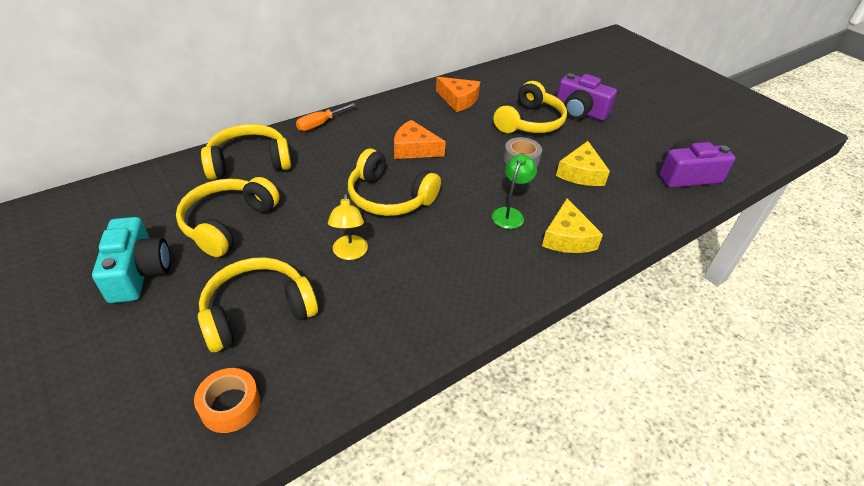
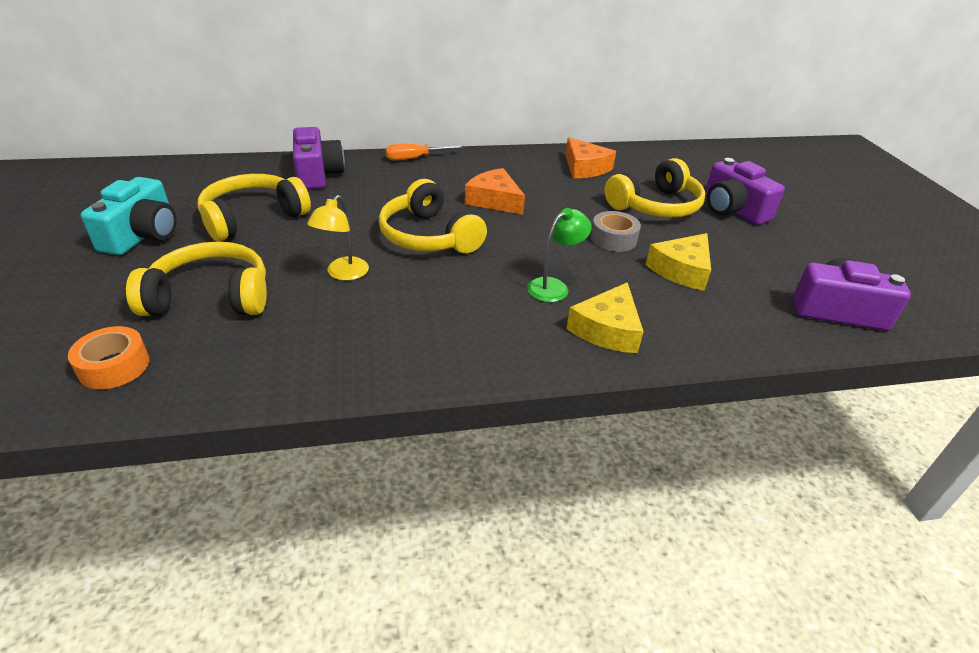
camera: 25 degrees right, 5 degrees down
(249, 162) = (317, 174): yellow headphones -> purple camera

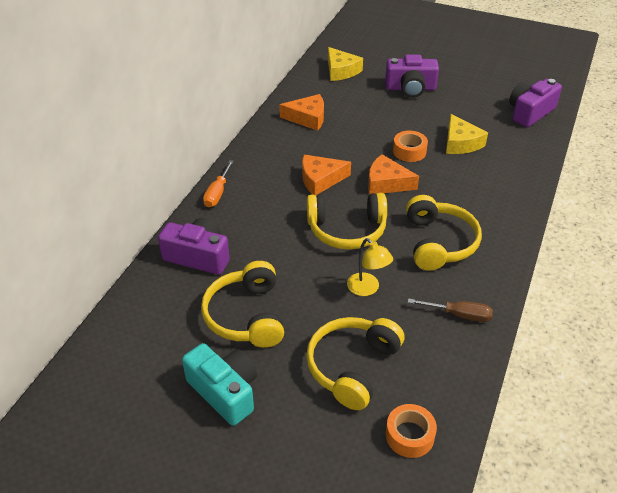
camera: 55 degrees left, 5 degrees up
(345, 352) = (459, 315): none -> brown screwdriver
(536, 239) = (386, 183): none -> orange cheese
(554, 286) = (445, 200): green lamp -> none
(607, 329) = (499, 199): yellow cheese -> yellow cheese (341, 71)
(613, 239) = (409, 151): grey tape -> orange tape
(656, 206) = (383, 115): yellow headphones -> yellow headphones (439, 243)

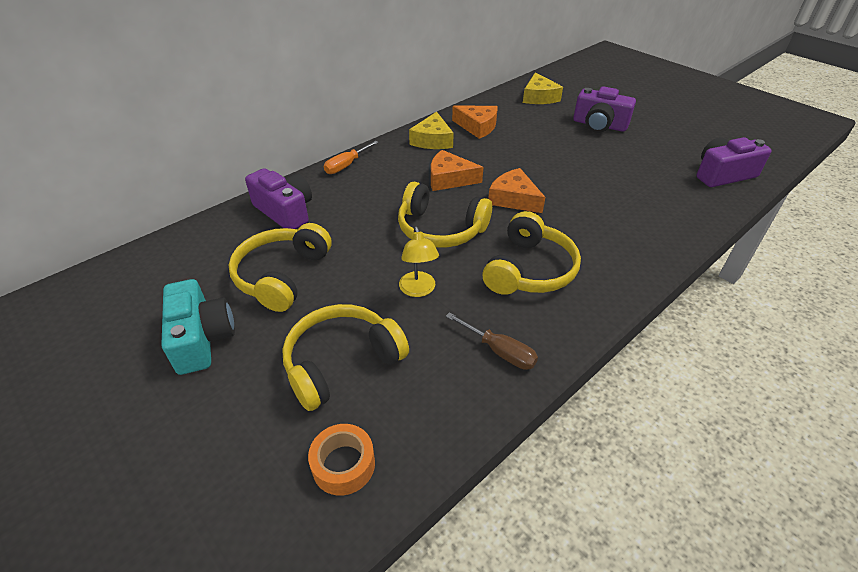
camera: 25 degrees right, 0 degrees up
(409, 151) = (558, 177): orange tape -> none
(460, 143) = (621, 183): yellow cheese -> yellow cheese (432, 140)

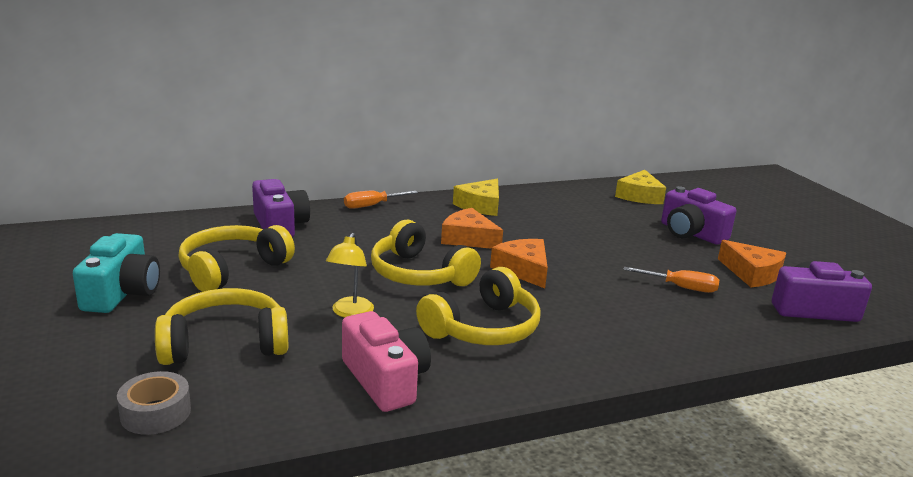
camera: 20 degrees right, 20 degrees down
(343, 464) = (156, 413): orange tape -> grey tape
(477, 126) = (542, 205): orange cheese -> orange cheese (752, 273)
(499, 351) = (385, 380): brown screwdriver -> pink camera
(630, 181) = (680, 287): none -> orange screwdriver

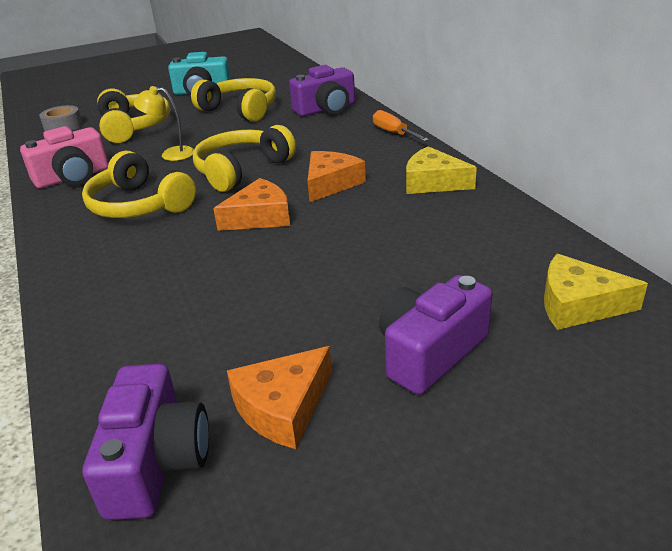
camera: 90 degrees right, 10 degrees up
(680, 287) = (226, 325): orange screwdriver -> none

